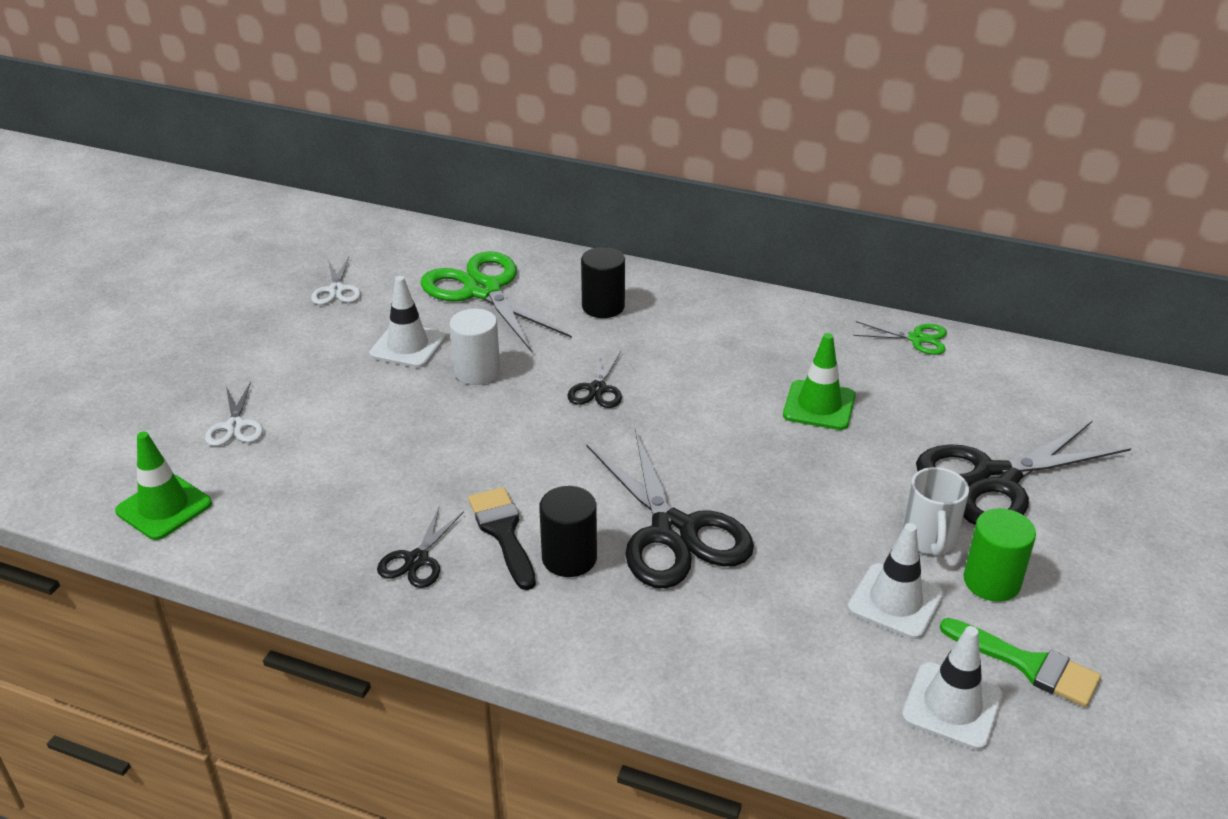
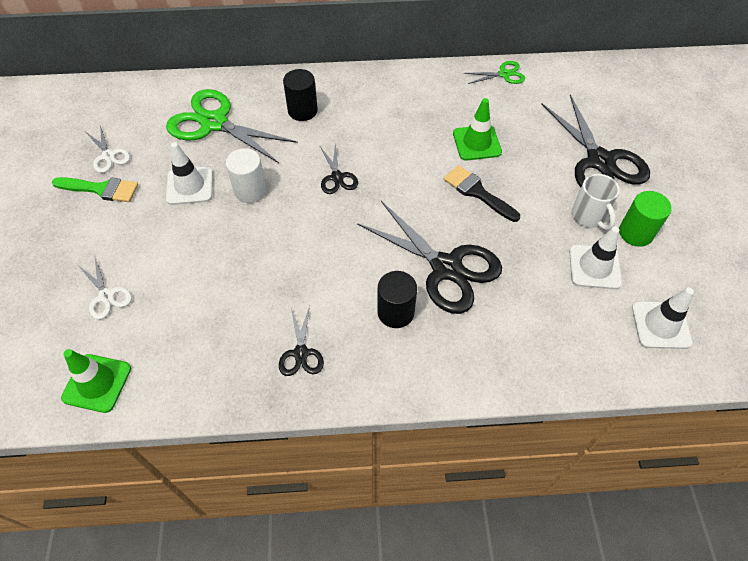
camera: 25 degrees left, 20 degrees up
(503, 532) = (343, 310): black brush -> black brush (477, 192)
(995, 479) = (600, 161): black scissors -> black scissors turned 60 degrees counterclockwise
(1028, 665) = (683, 281): green brush -> green brush (101, 189)

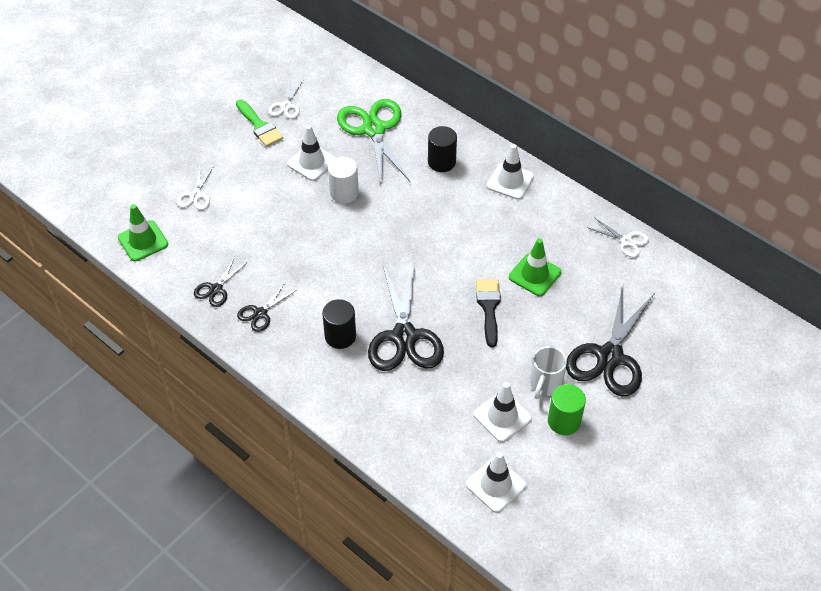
camera: 45 degrees right, 5 degrees down
(337, 177) = (408, 225): black scissors -> black scissors (216, 289)
(372, 89) = (510, 181): none -> white traffic cone
(504, 74) = (626, 241): green scissors -> white scissors

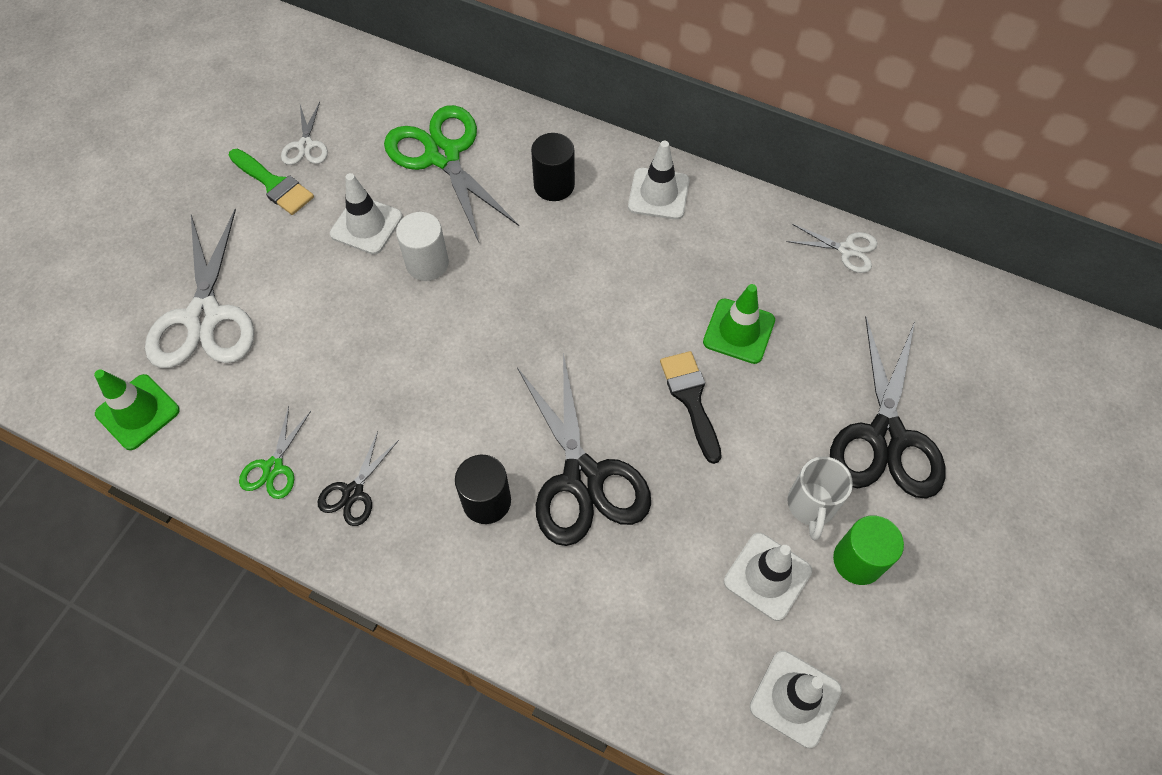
camera: 15 degrees left, 10 degrees up
(195, 196) = (204, 317): white scissors -> white scissors, size x2.07
(216, 289) = (273, 467): black scissors -> green scissors

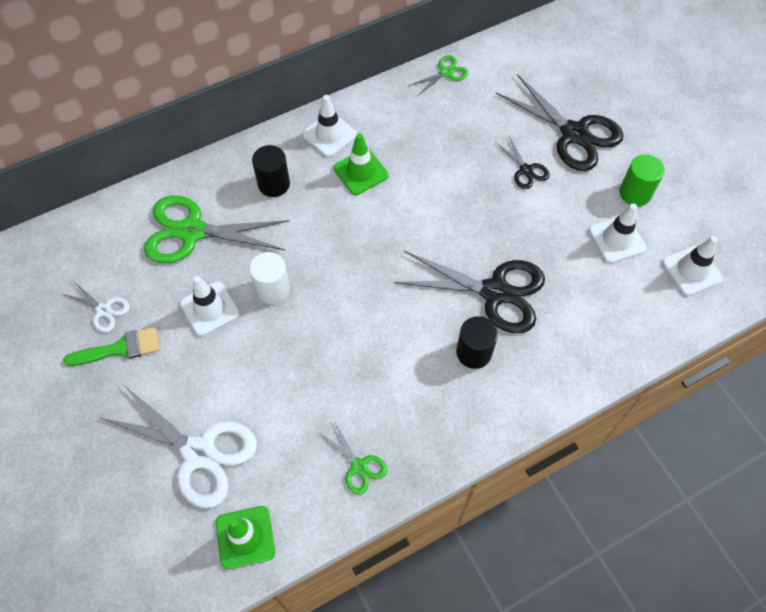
camera: 55 degrees left, 0 degrees up
(353, 492) = (413, 426): black scissors -> black scissors (526, 170)
(691, 399) = (484, 207): black brush -> none
(739, 331) = (458, 156): green traffic cone -> green traffic cone (360, 172)
(811, 506) = (590, 193): white mug -> none
(847, 250) = (446, 73): white scissors -> green scissors

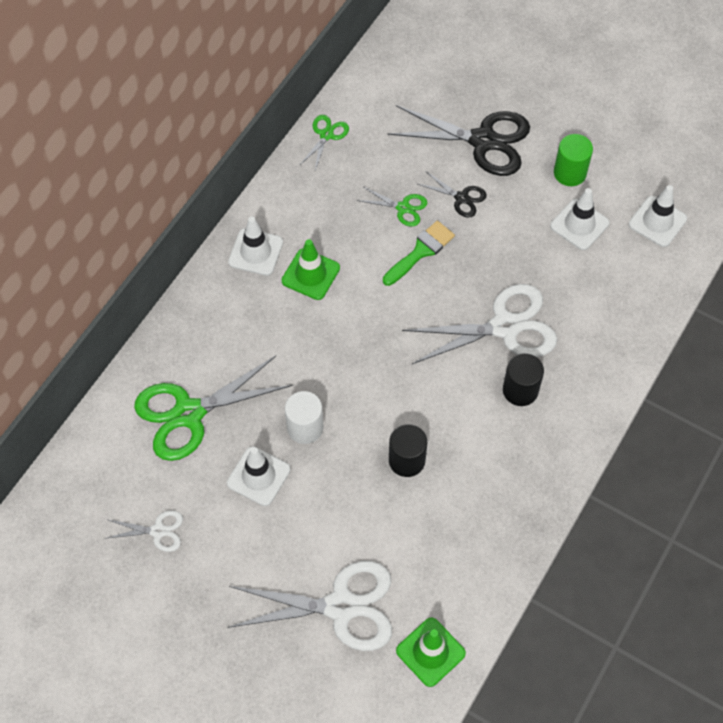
camera: 30 degrees left, 0 degrees up
(120, 348) = (201, 557): green brush -> green brush (421, 251)
(274, 184) = (235, 328): black cylinder -> black cylinder (406, 460)
(359, 466) = (486, 540): green scissors -> green scissors (403, 208)
(495, 292) = (505, 327): black scissors -> white scissors

